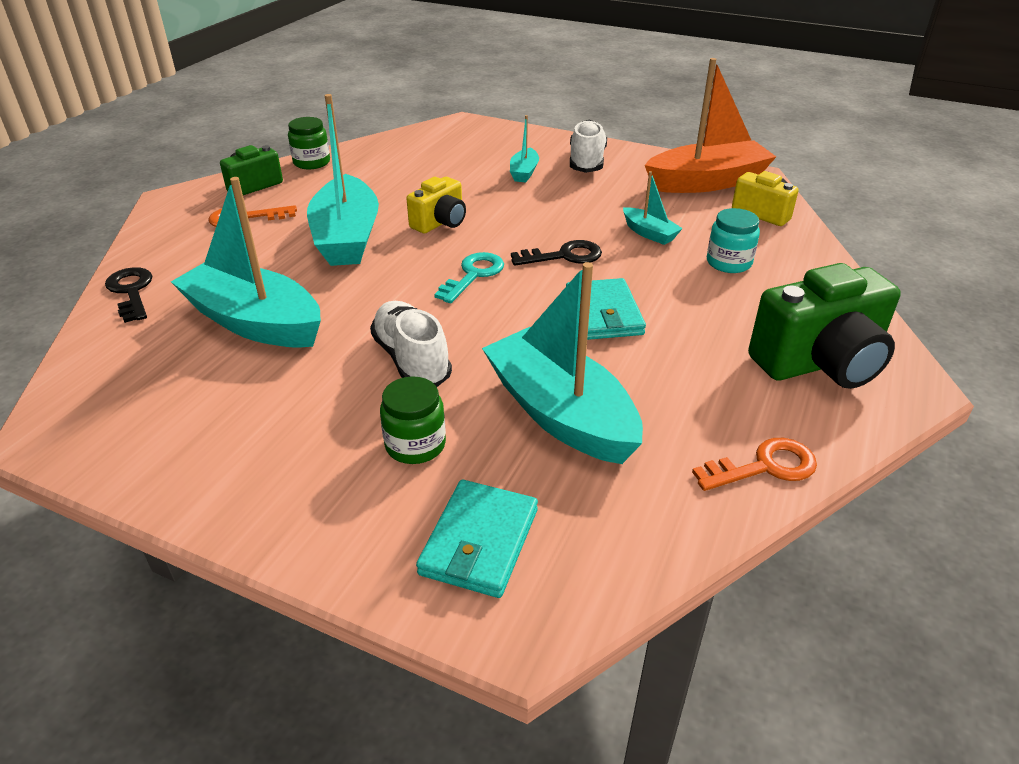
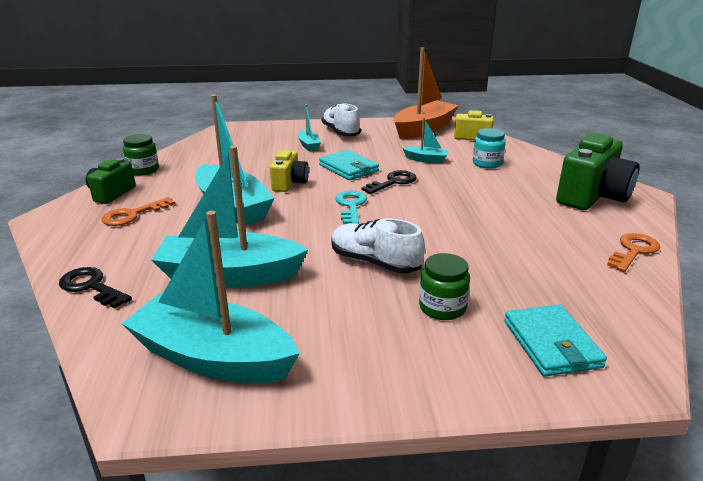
camera: 30 degrees left, 10 degrees down
(560, 413) = (502, 261): turquoise boat -> turquoise boat (213, 357)
(603, 314) = (456, 205): turquoise wallet -> turquoise wallet (348, 168)

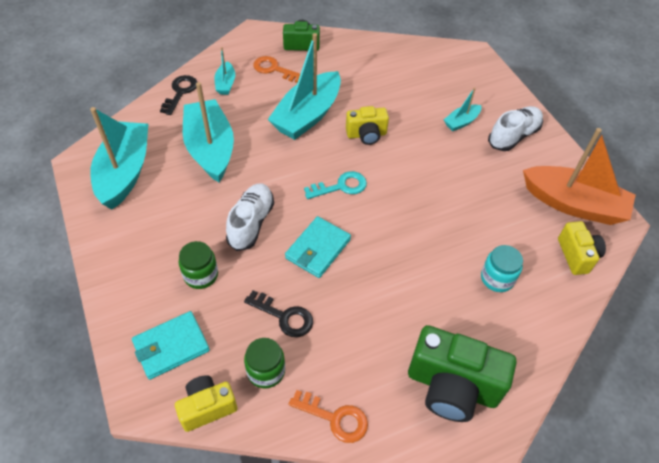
camera: 70 degrees right, 25 degrees up
(143, 170) = (349, 42): green jar -> green jar (266, 371)
(348, 168) = (421, 165): turquoise wallet -> turquoise wallet (318, 249)
(393, 182) = (405, 205): black key -> black key (284, 316)
(426, 160) = (477, 222): turquoise boat -> turquoise boat (225, 84)
(636, 325) = (207, 407): none -> yellow camera

